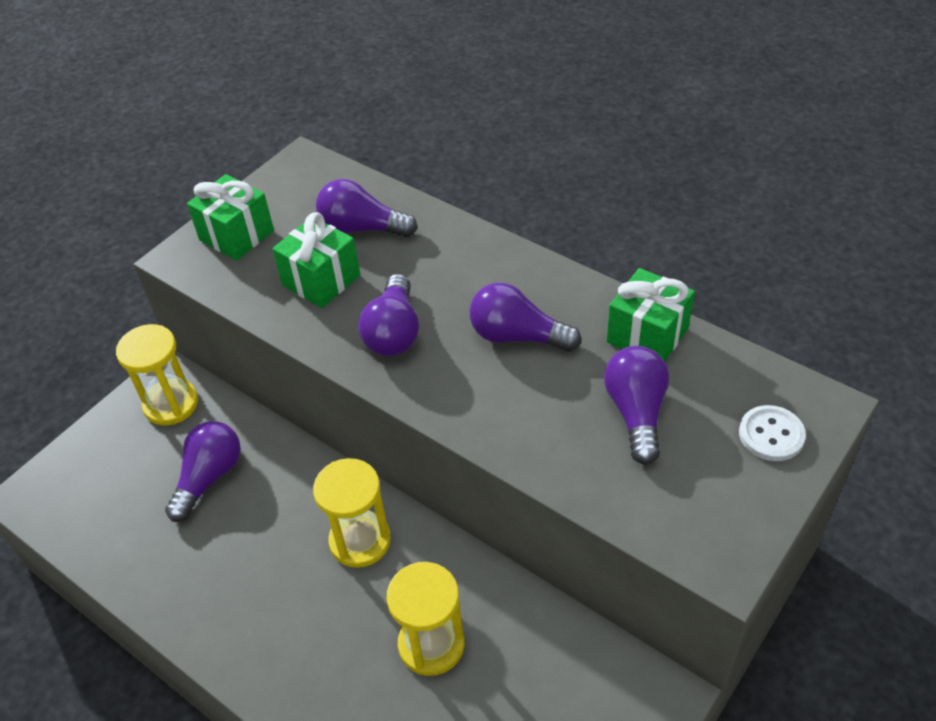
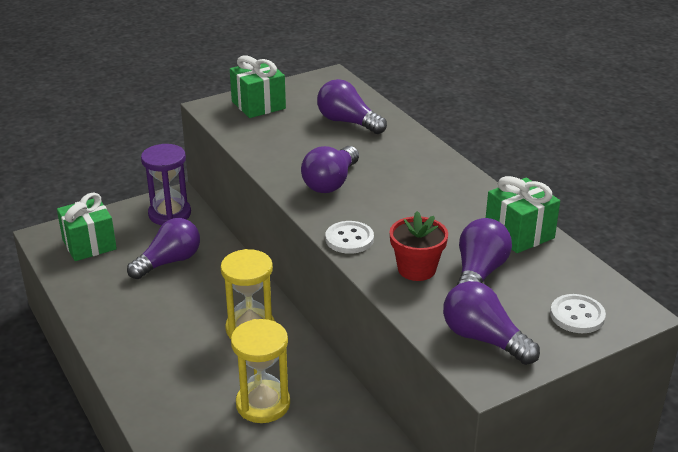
camera: 20 degrees right, 15 degrees down
(171, 404) = (169, 214): yellow hourglass -> purple hourglass
(321, 280) = (299, 142): green gift -> green gift (89, 244)
(463, 414) = (349, 239): none -> white button
(517, 336) = (419, 208): purple light bulb -> purple light bulb (484, 339)
(565, 432) = (416, 269): none -> red flower pot

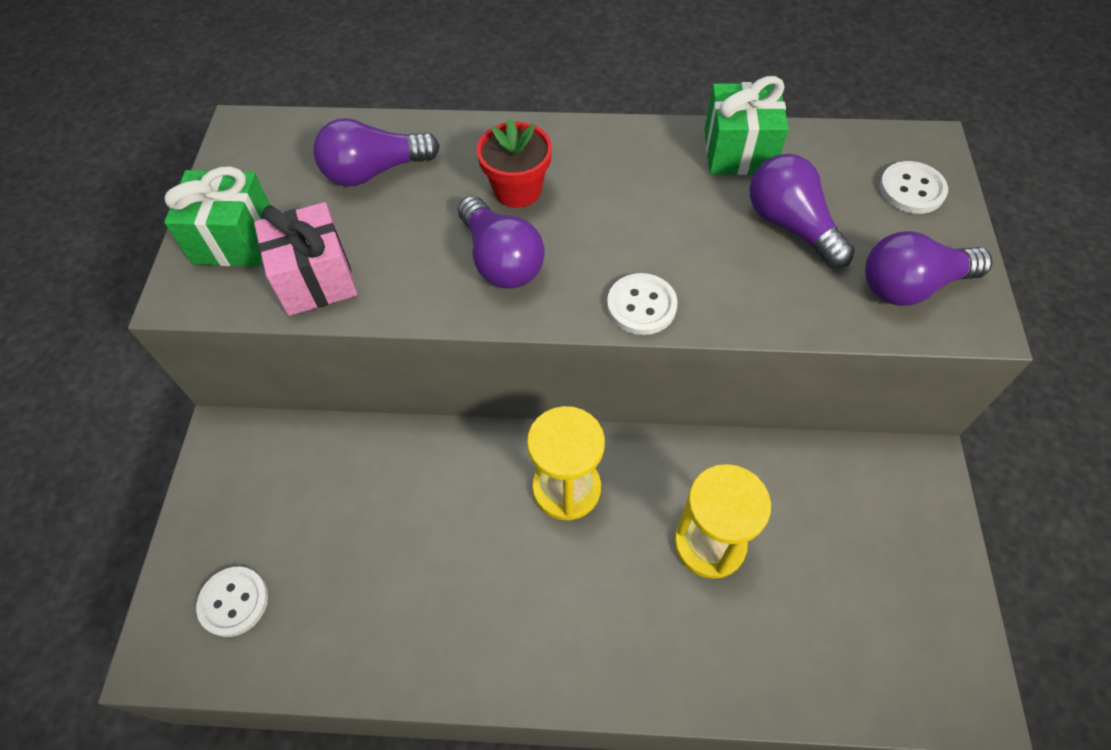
camera: 55 degrees left, 25 degrees up
(89, 244) = (234, 602): green gift -> white button
(169, 214) = (253, 464): purple hourglass -> none
(169, 262) = (360, 515): purple light bulb -> none
(258, 136) = (316, 279): none -> pink gift
(416, 269) = (747, 274): red flower pot -> red flower pot (517, 190)

